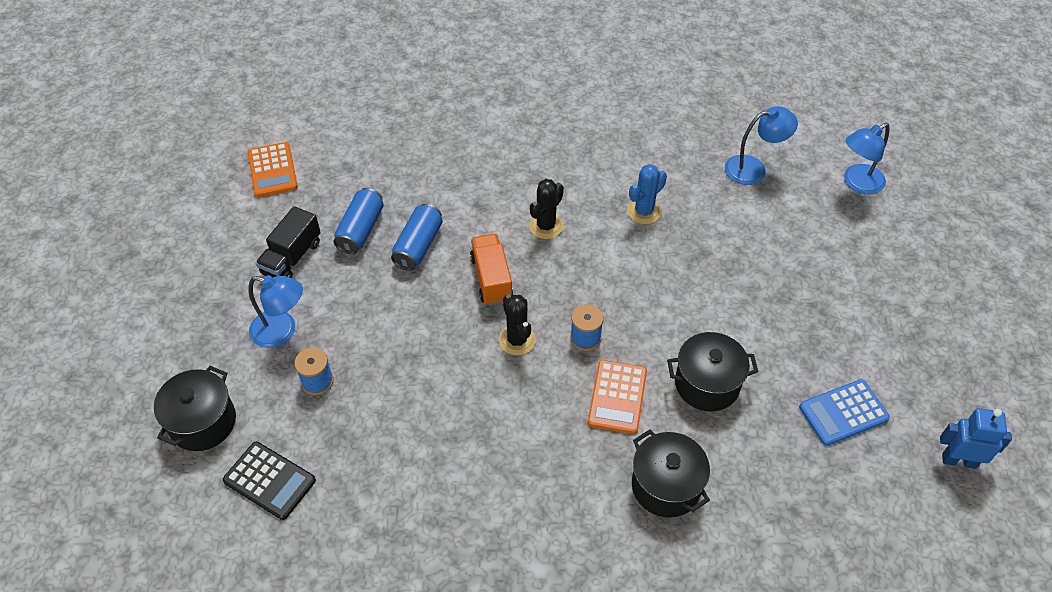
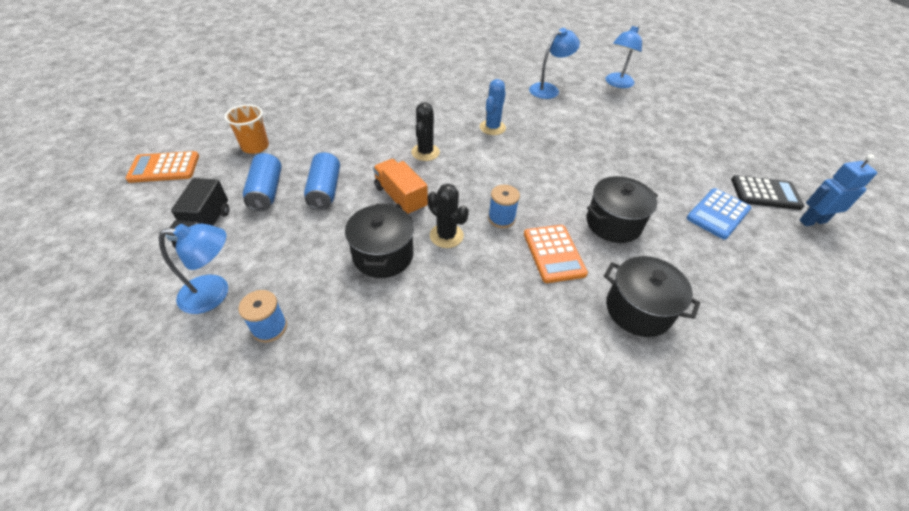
camera: 25 degrees left, 5 degrees down
(202, 422) = (143, 415): black pot -> black pot (383, 255)
(269, 481) = (248, 452): black calculator -> black calculator (765, 193)
(272, 170) = (164, 168): orange calculator -> orange calculator turned 120 degrees clockwise
(367, 166) = (255, 146): none -> orange cup

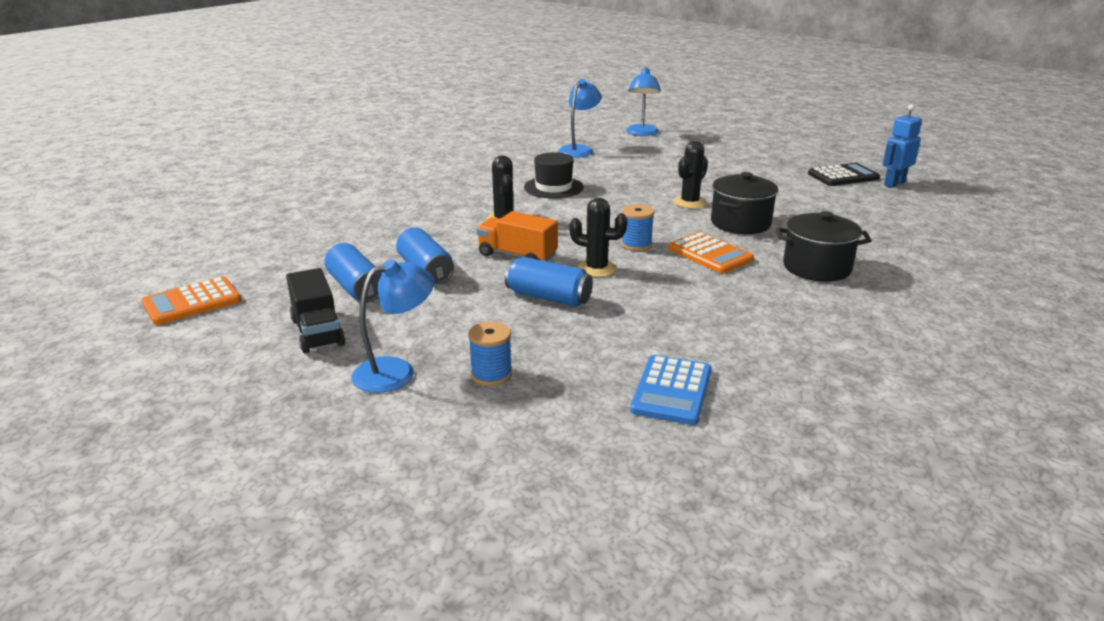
camera: 25 degrees left, 20 degrees down
(255, 146) = (293, 259): orange cup -> none
(383, 255) = (548, 297): black pot -> blue can
(492, 128) = (553, 187): blue cactus -> black hat
(589, 181) = (690, 202): none -> black cactus
(718, 214) = (819, 197): blue calculator -> blue calculator (671, 391)

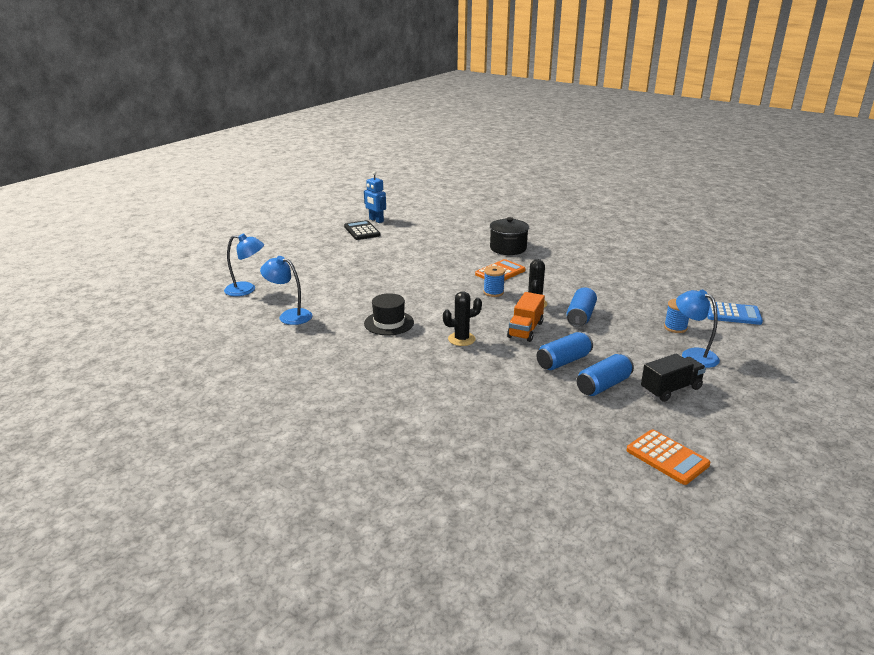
camera: 95 degrees left, 0 degrees up
(671, 391) = (656, 285): blue calculator -> blue calculator (732, 314)
(690, 202) = (416, 275): black cactus -> none
(740, 223) = (450, 262): black pot -> none

